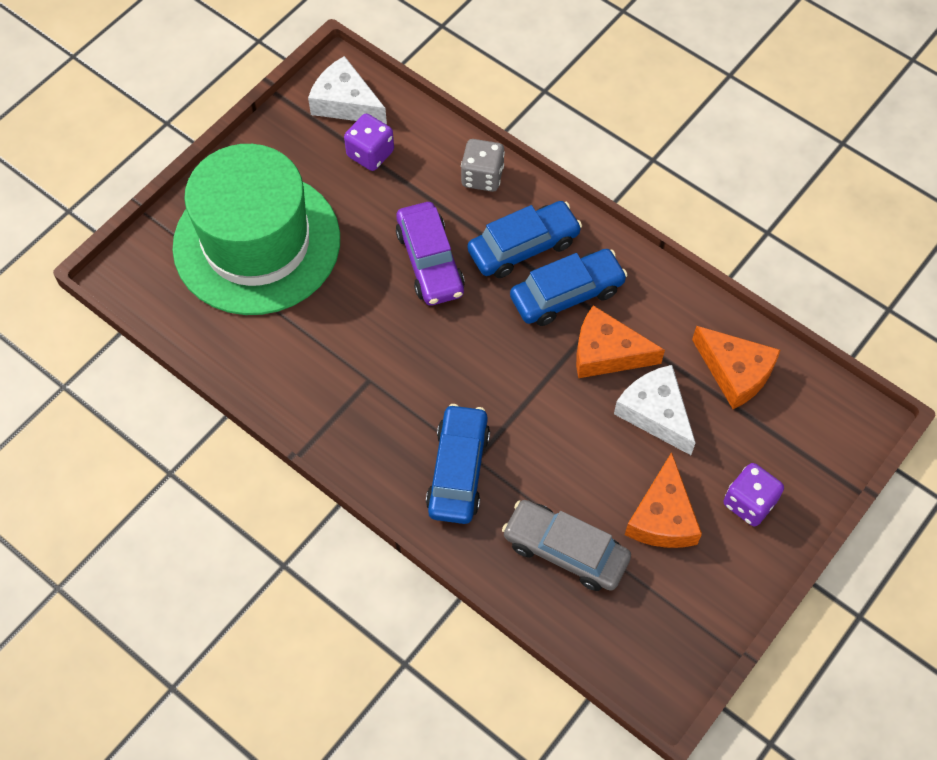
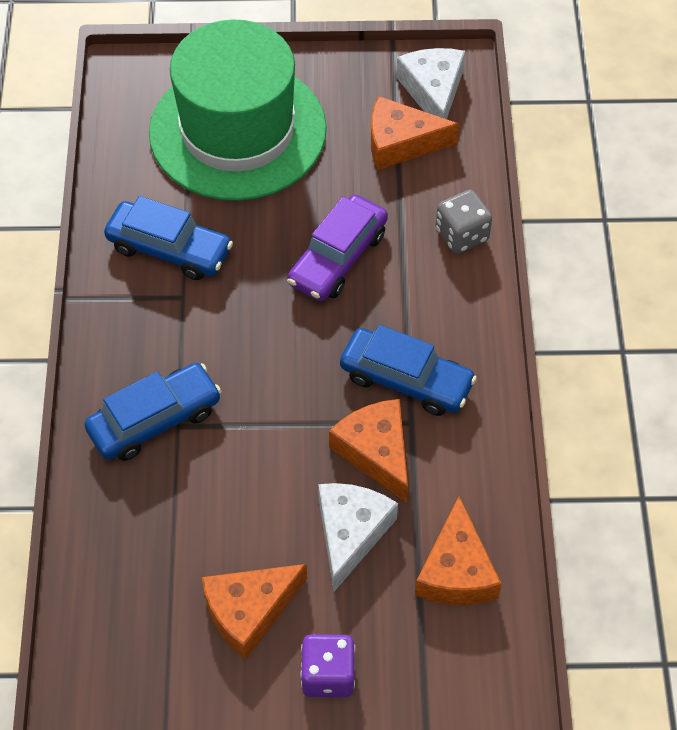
camera: 50 degrees right, 5 degrees down
(370, 154) = (401, 143): purple dice -> orange cheese
(523, 247) = (421, 314): blue car -> blue car (169, 249)
(565, 550) = (148, 555): grey car -> none

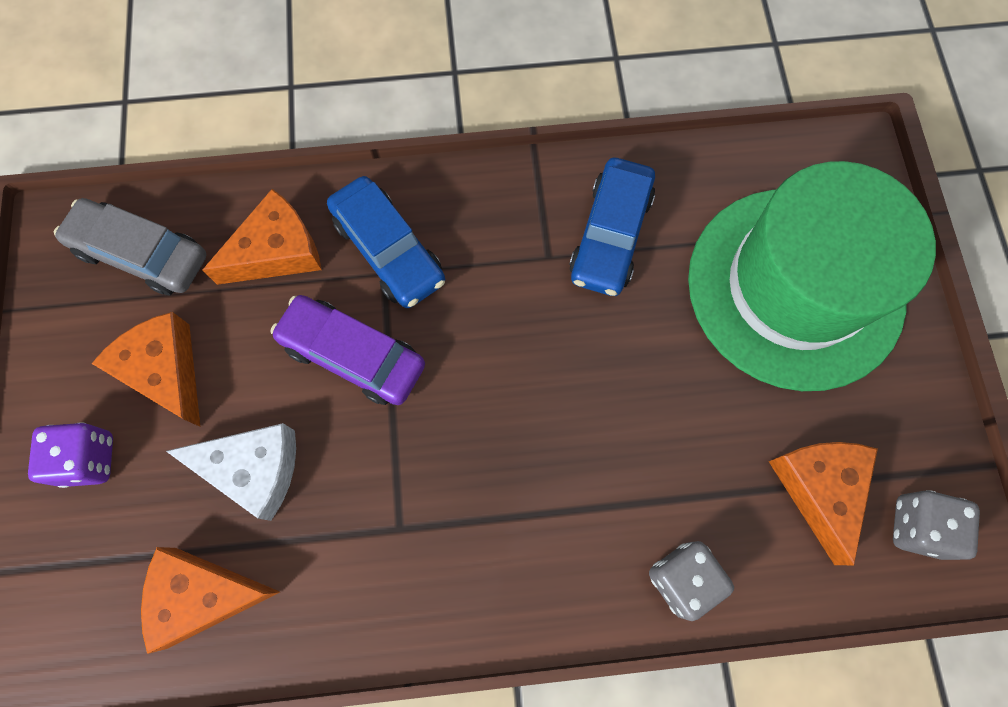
camera: 85 degrees right, 15 degrees up
(121, 639) = (141, 254): none -> grey car
(338, 258) = (624, 423): purple car -> purple car (353, 355)
(376, 452) = (356, 490): orange cheese -> orange cheese (277, 251)
(406, 380) = (456, 519): blue car -> none
(433, 91) = (918, 526): white cheese -> grey dice

